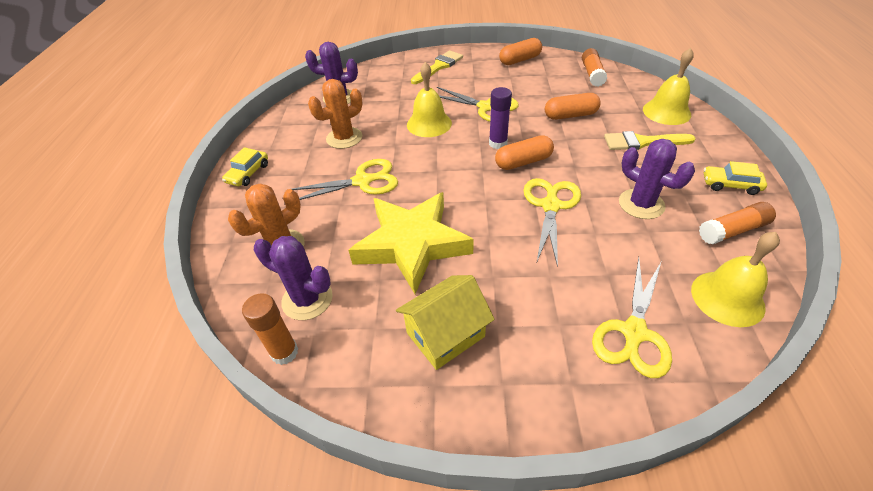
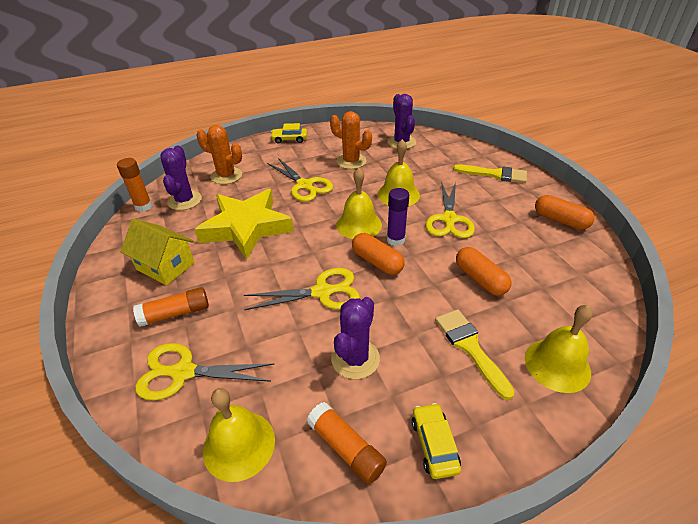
camera: 65 degrees right, 5 degrees down
(461, 159) = (359, 224): none -> yellow bell
(592, 74) = (586, 282): orange glue stick -> orange glue stick (175, 313)

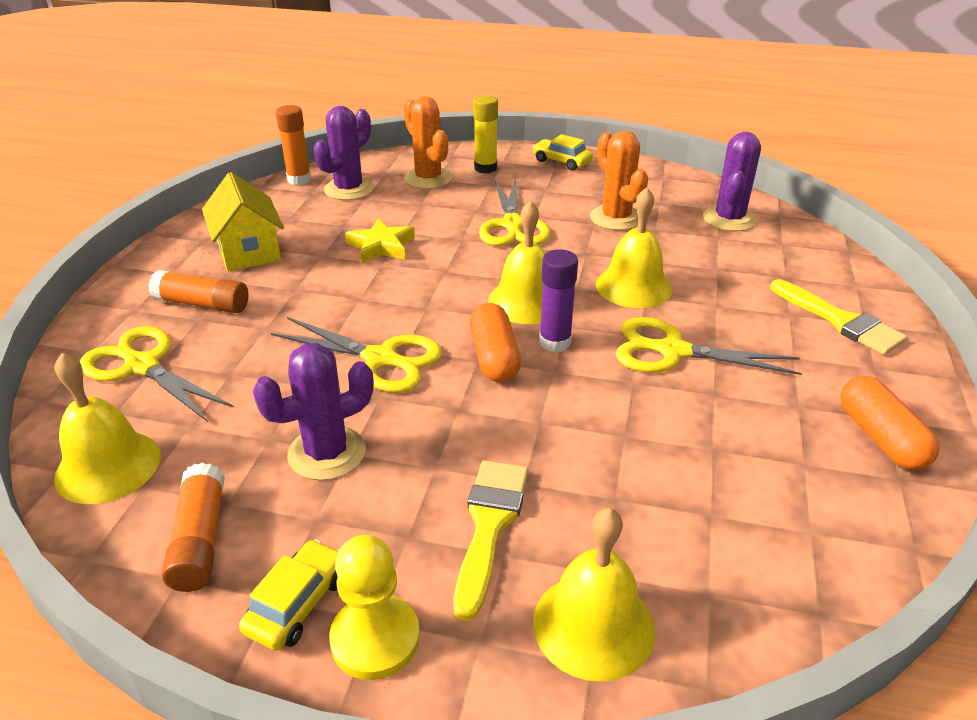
camera: 35 degrees right, 5 degrees down
(246, 227) = (381, 246): yellow star -> yellow star, size x0.49
(252, 158) = (485, 168): none -> yellow glue stick
(449, 219) = (673, 351): yellow scissors -> yellow scissors turned 60 degrees clockwise
(480, 279) = (618, 450): orange capsule -> none
(487, 435) = (375, 639): none -> yellow pawn

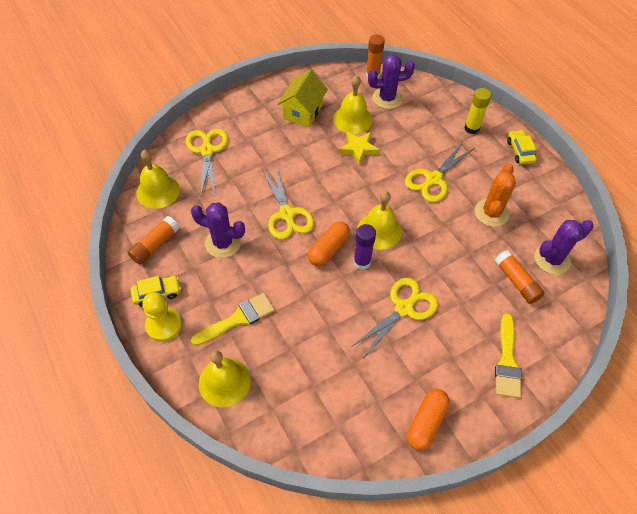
camera: 45 degrees right, 20 degrees up
(203, 304) = (256, 132): orange glue stick -> orange glue stick (516, 281)
(428, 179) = (433, 116): orange cactus -> none
(633, 286) = (438, 261): yellow bell -> yellow bell (352, 119)
(673, 351) = (404, 308): yellow scissors -> yellow scissors turned 75 degrees clockwise

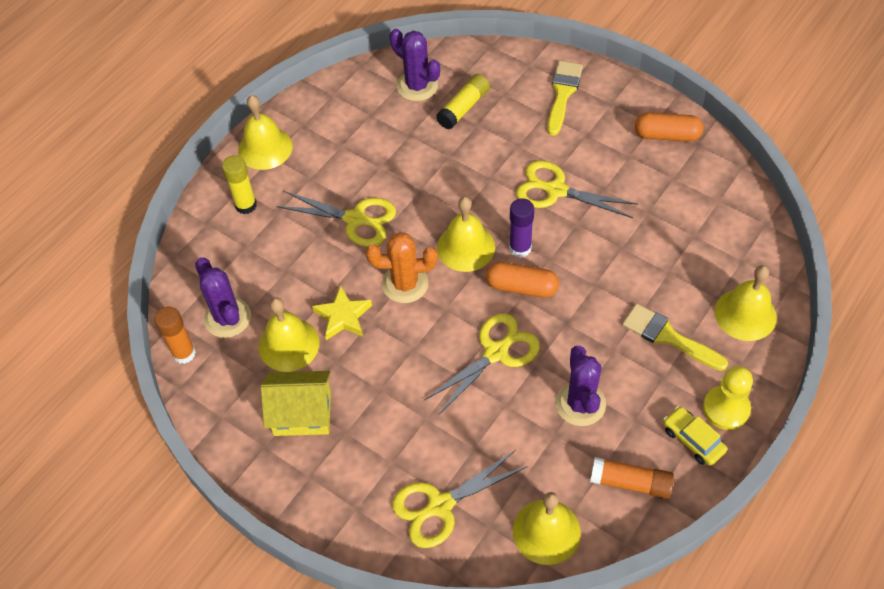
camera: 110 degrees left, 0 degrees up
(491, 213) = (380, 151): orange cactus -> orange cactus (405, 284)
(507, 361) = (562, 93): yellow brush -> yellow brush turned 60 degrees counterclockwise
(516, 281) = (463, 108): orange glue stick -> yellow glue stick
(520, 151) = (265, 148): yellow car -> yellow bell

